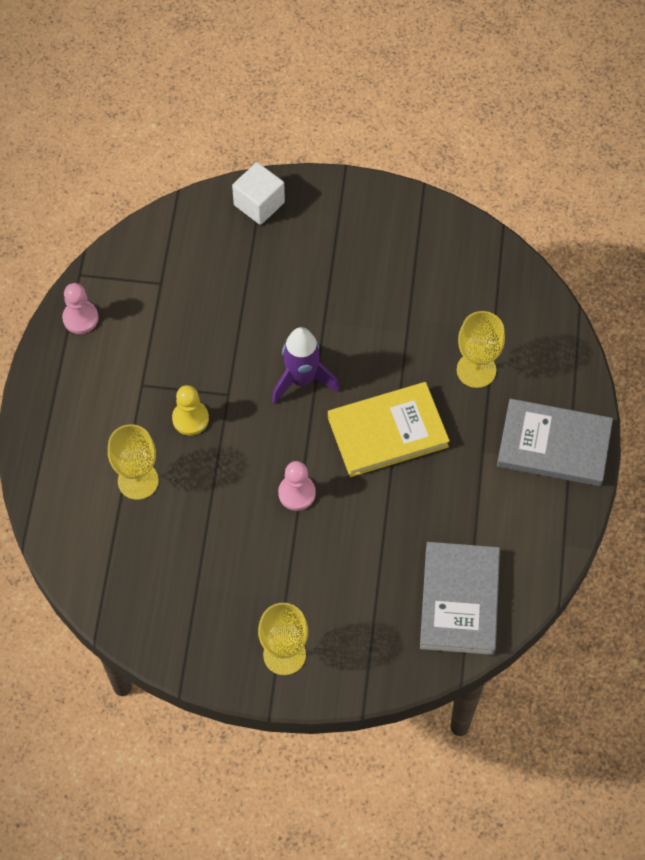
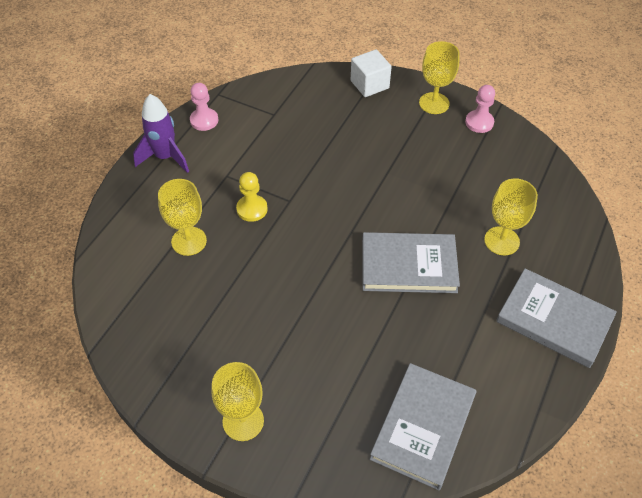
camera: 20 degrees right, 10 degrees down
(297, 493) = (312, 289): pink pawn -> pink pawn (479, 122)
(302, 379) = (353, 207): purple rocket -> purple rocket (165, 157)
(345, 208) = (434, 103): none -> yellow goblet
(387, 432) = (408, 265): yellow book -> grey book

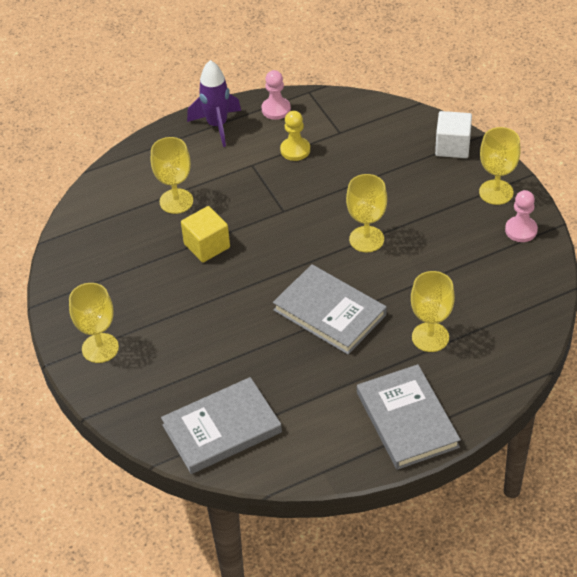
camera: 40 degrees right, 5 degrees down
(252, 209) = (247, 202): yellow pawn -> yellow pawn (295, 150)
(253, 266) = (207, 246): none -> yellow cube
(377, 189) = (366, 239): none -> yellow goblet

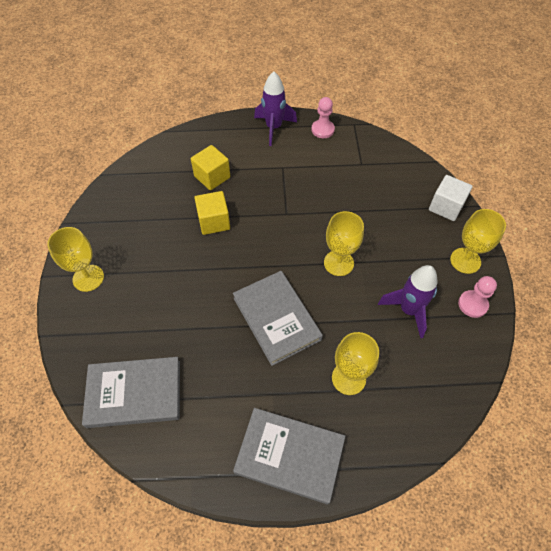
camera: 20 degrees right, 10 degrees up
(176, 201) = (212, 177): yellow goblet -> yellow cube
(295, 150) = (320, 167): yellow pawn -> none
(407, 420) = (289, 456): grey book -> grey book turned 75 degrees counterclockwise
(460, 257) = (408, 310): none -> purple rocket

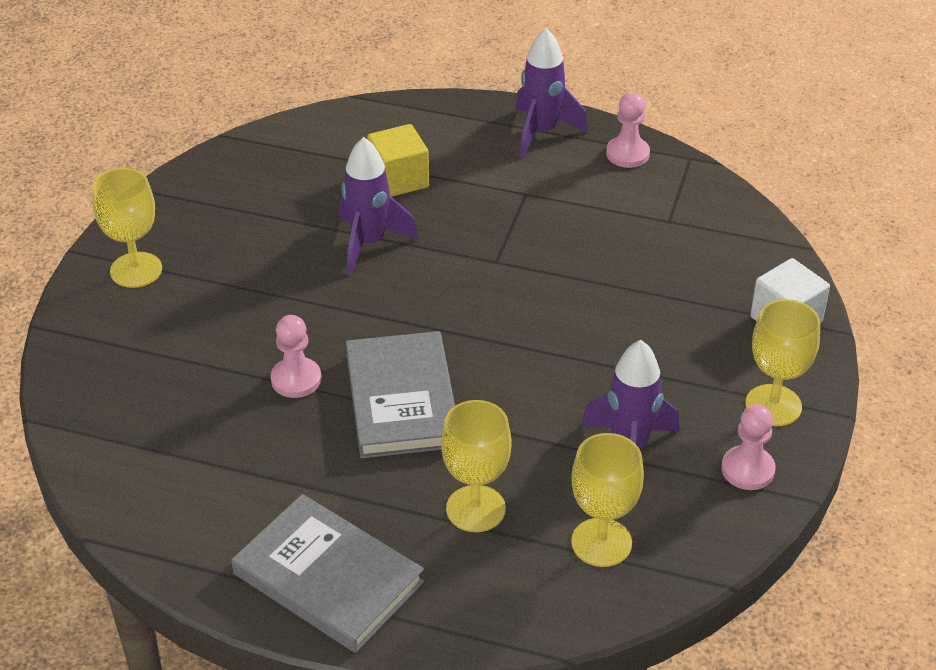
camera: 20 degrees right, 15 degrees down
(134, 393) = (135, 435): grey book -> none
(212, 324) = (296, 379): none -> pink pawn
(214, 221) = (369, 243): yellow cube -> purple rocket
(338, 263) = (546, 352): yellow goblet -> yellow goblet (601, 542)

